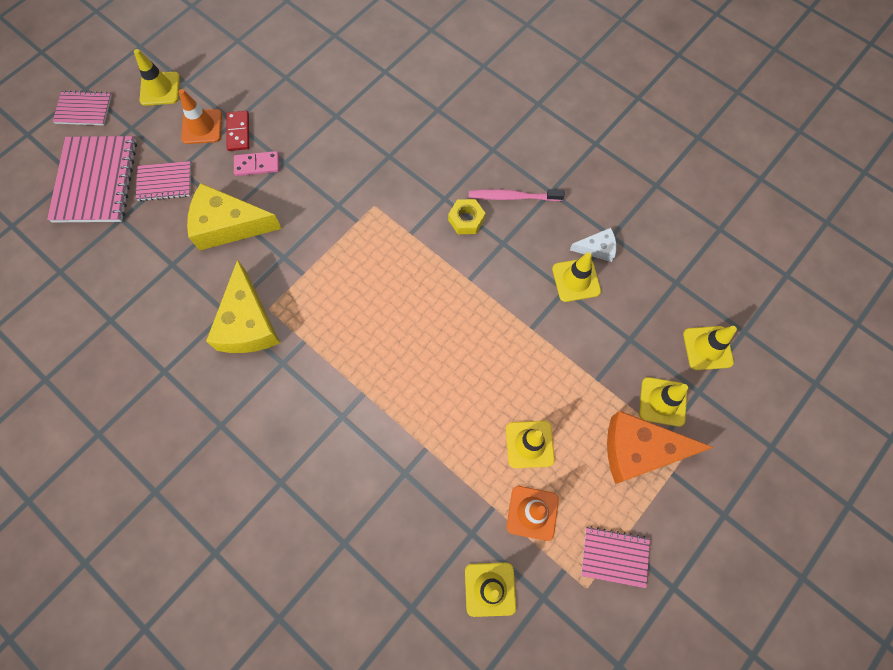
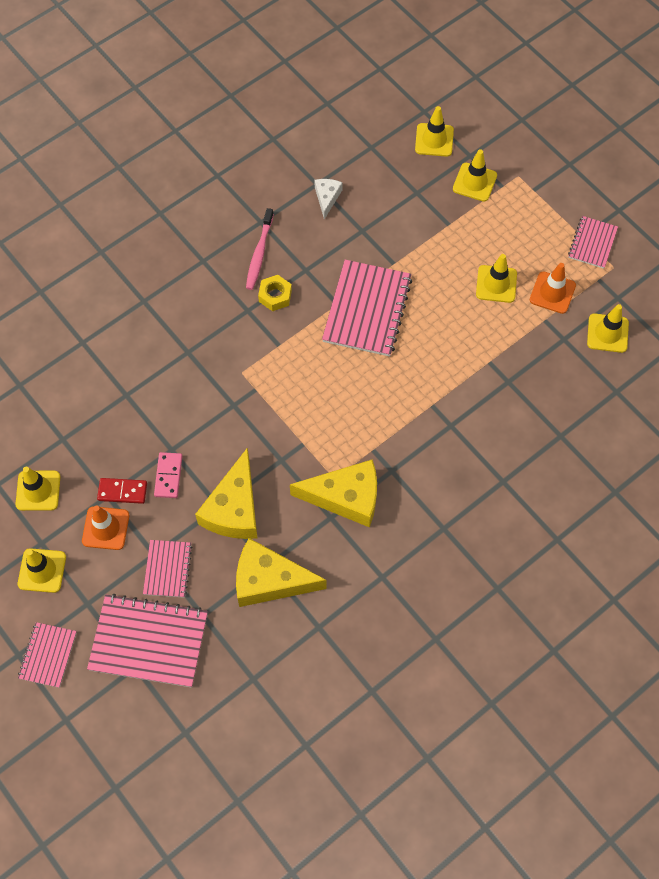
camera: 80 degrees left, 5 degrees down
(156, 268) = (269, 580): none -> yellow cheese
(468, 309) = (367, 309): none -> pink notebook
(576, 280) = (354, 220): yellow traffic cone -> yellow traffic cone (38, 490)
(640, 450) = (512, 207): orange cheese -> none

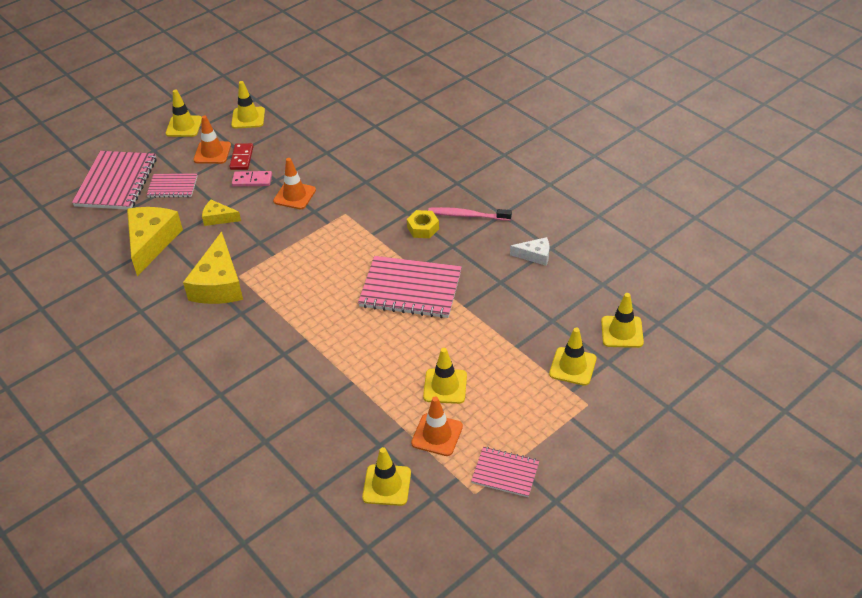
camera: 90 degrees right, 20 degrees down
(48, 655) = (118, 136): pink notebook -> none
(203, 427) = (294, 195): none -> orange traffic cone
(234, 508) = (218, 218): yellow cheese -> yellow cheese, size x0.51

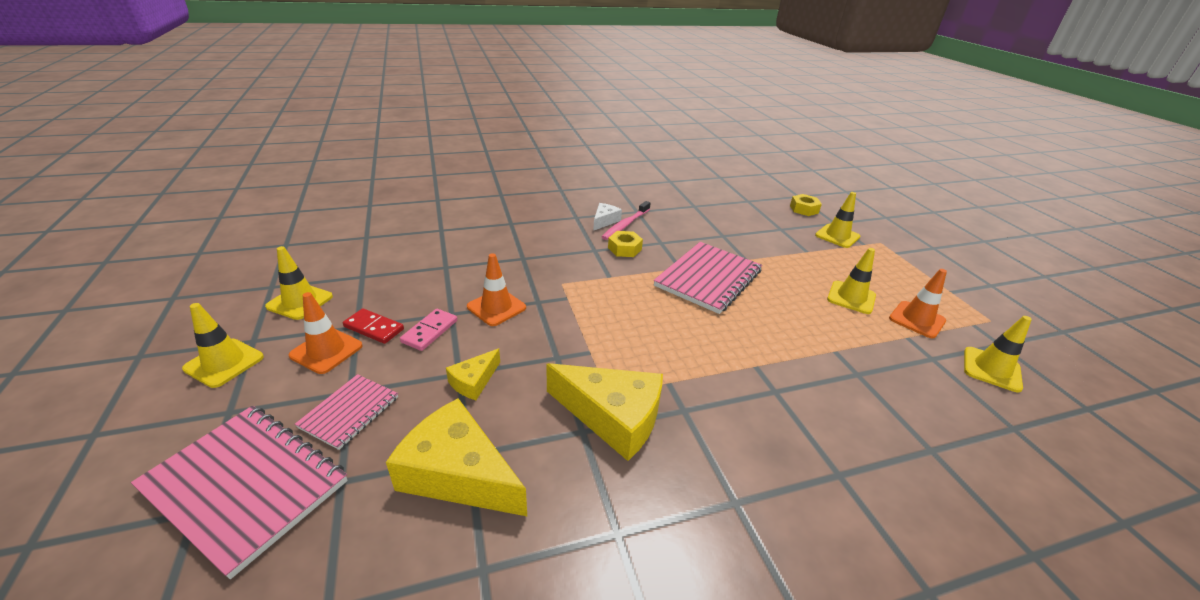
camera: 70 degrees left, 10 degrees down
(505, 473) = (963, 298): pink notebook -> none
(535, 255) = (699, 213): white cheese -> white cheese (604, 221)
(622, 332) = (804, 209): yellow traffic cone -> yellow nut

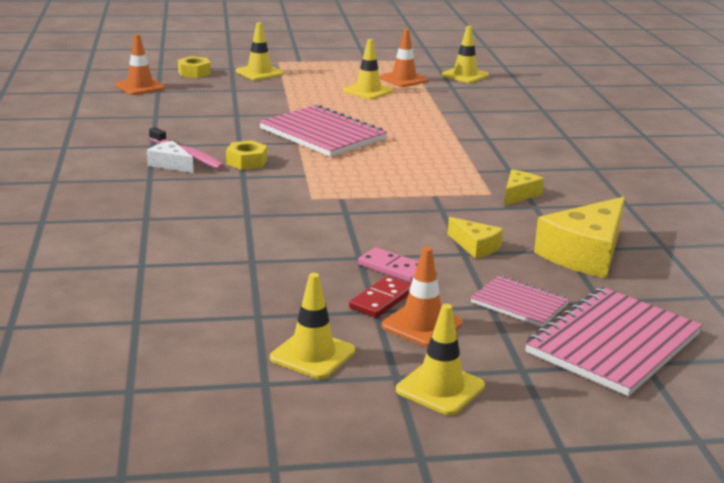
camera: 80 degrees left, 10 degrees down
(496, 307) = (352, 233): orange traffic cone -> orange traffic cone (140, 87)
(613, 417) = (519, 194): yellow cheese -> yellow cheese, size x0.51

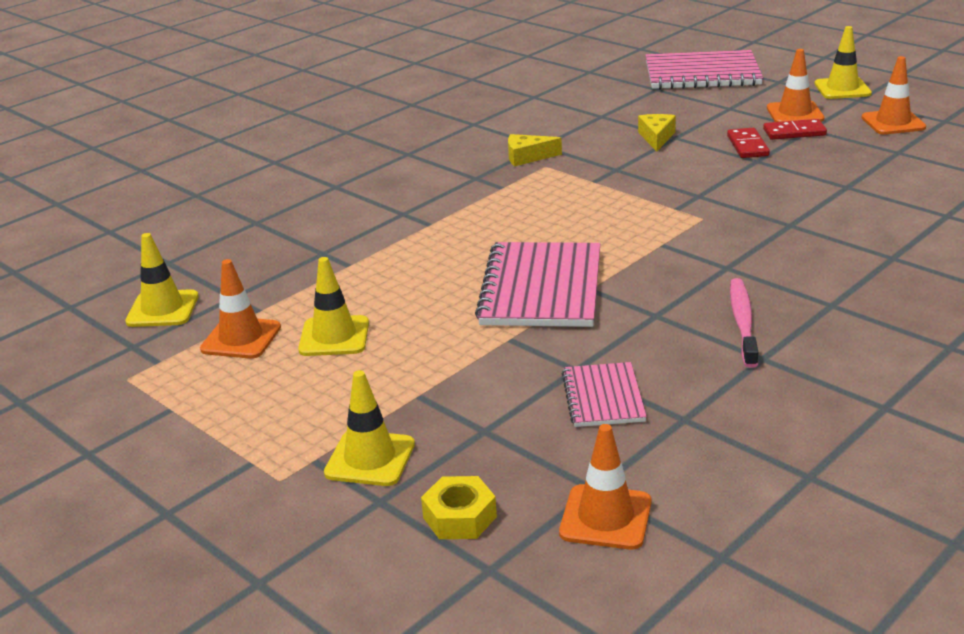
camera: 125 degrees left, 5 degrees up
(170, 164) = (782, 316): white cheese -> none
(247, 162) = (692, 284): yellow nut -> none
(312, 355) = (893, 122): yellow traffic cone -> orange traffic cone
(392, 268) = (747, 146): pink domino -> red domino
(519, 303) = (709, 103): pink notebook -> pink notebook (603, 397)
(585, 254) = (595, 109): yellow cheese -> none

